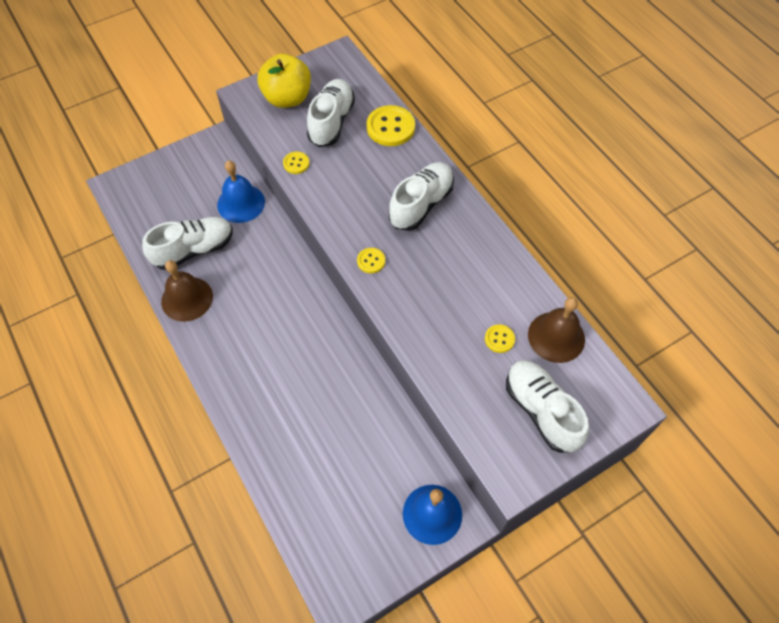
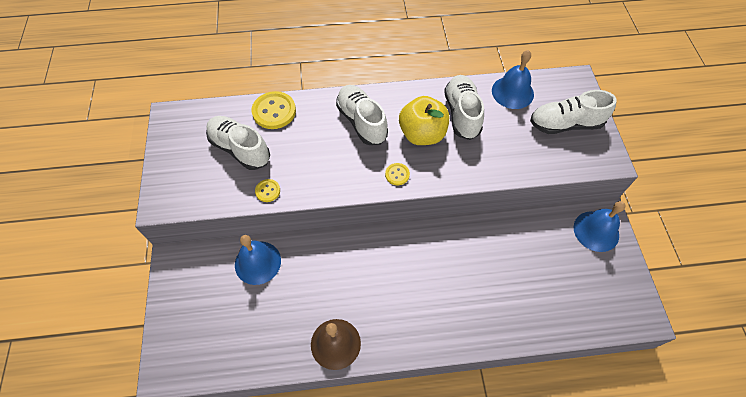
camera: 65 degrees left, 0 degrees up
(194, 250) = (286, 320): white shoe -> white shoe (462, 114)
(287, 98) = (190, 171): yellow apple -> yellow apple (422, 134)
(499, 339) = (501, 123): yellow button -> none
(556, 337) = (512, 92): brown bell -> blue bell

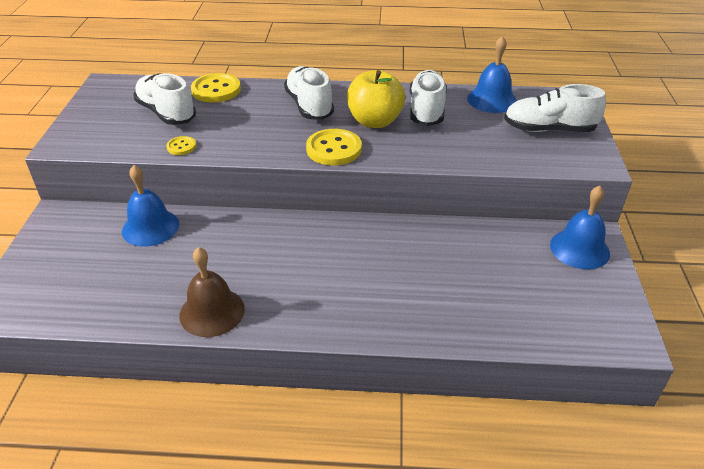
camera: 10 degrees right, 20 degrees down
(397, 174) = (334, 149): yellow button -> yellow button, size x1.91

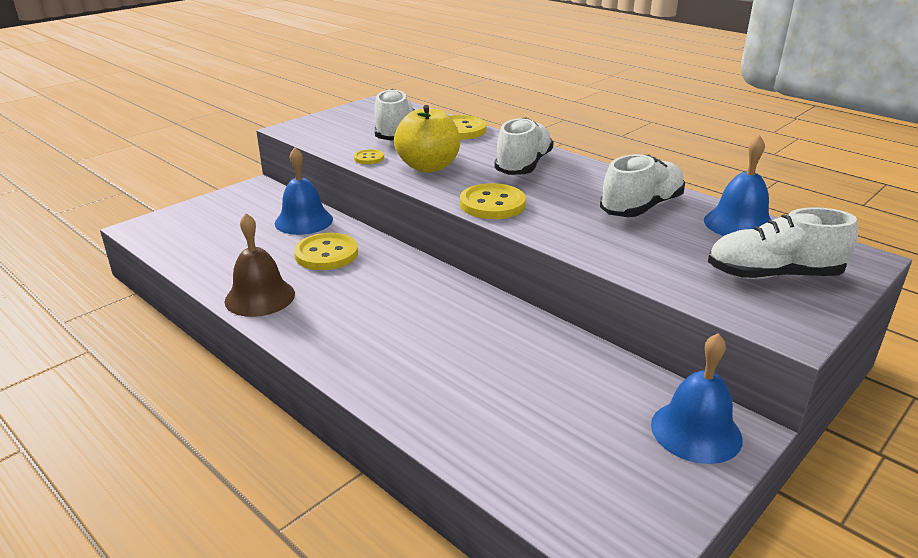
camera: 40 degrees right, 10 degrees down
(212, 247) = (326, 254): none -> yellow button
(374, 121) = (569, 197): yellow apple -> yellow apple (428, 167)
(549, 129) = (773, 275): white shoe -> white shoe turned 45 degrees counterclockwise

